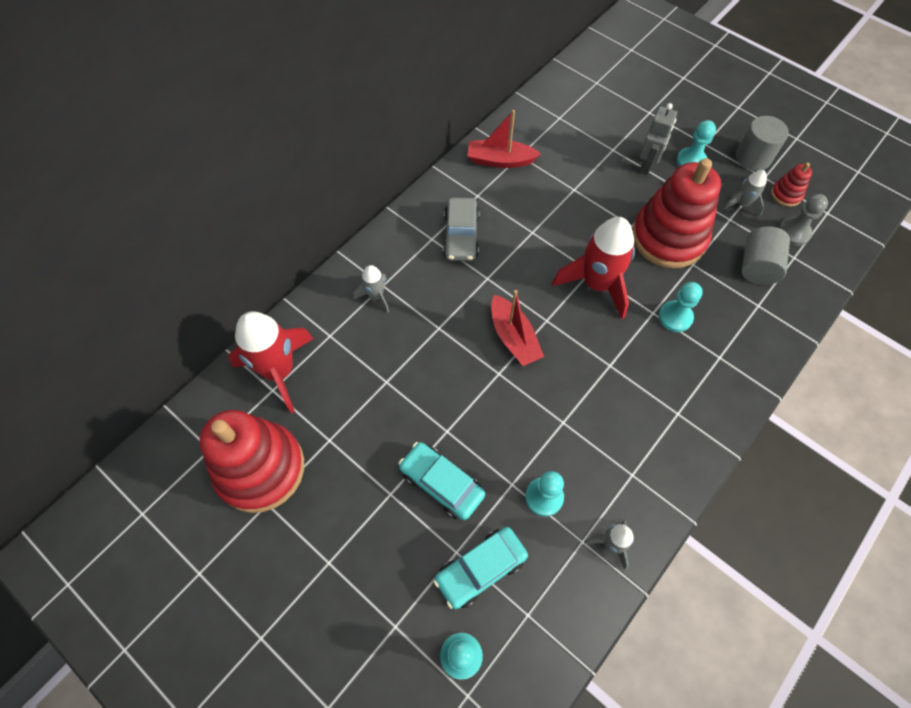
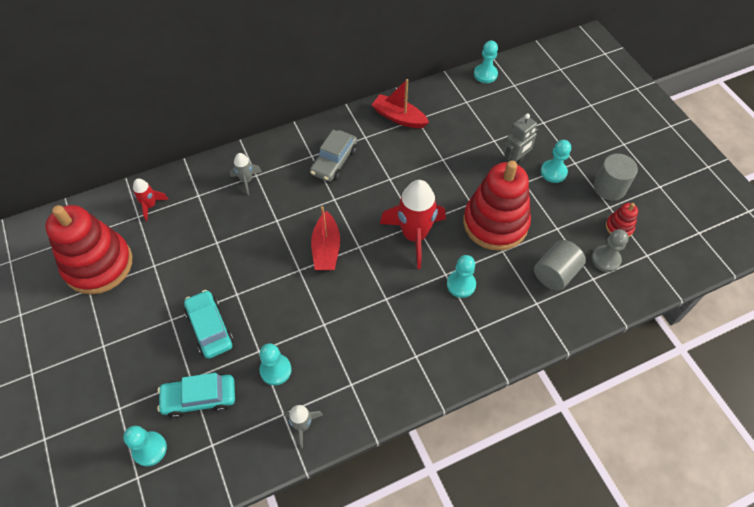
camera: 25 degrees right, 5 degrees down
(279, 371) = (150, 206): red rocket -> red rocket, size x0.50
(561, 81) = (485, 74): none -> turquoise pawn
(742, 204) = (575, 220): grey rocket -> none

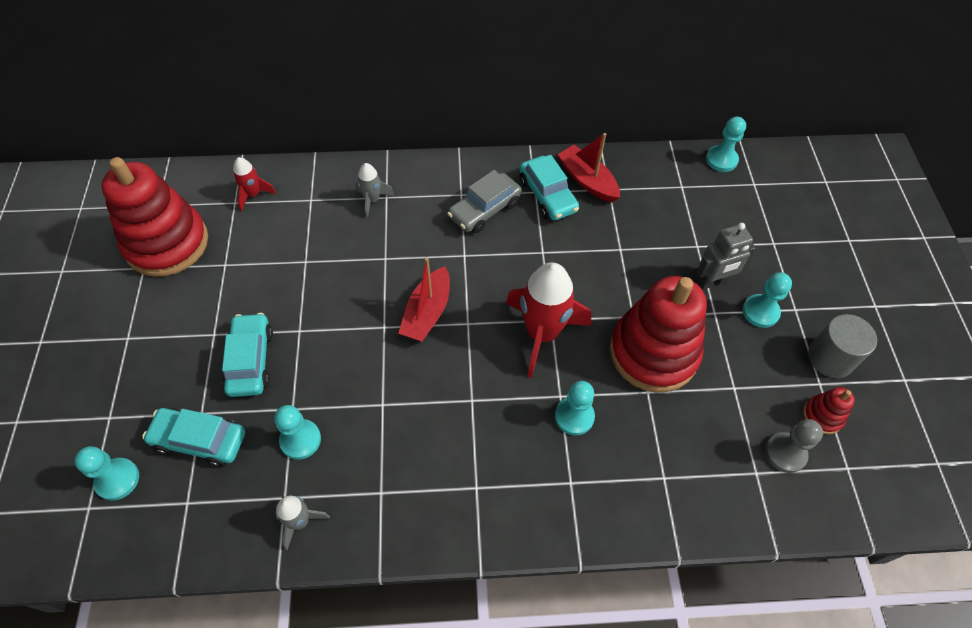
camera: 20 degrees right, 0 degrees up
(375, 137) = (547, 195): none -> turquoise car
(555, 273) = (706, 447): grey cylinder -> none

